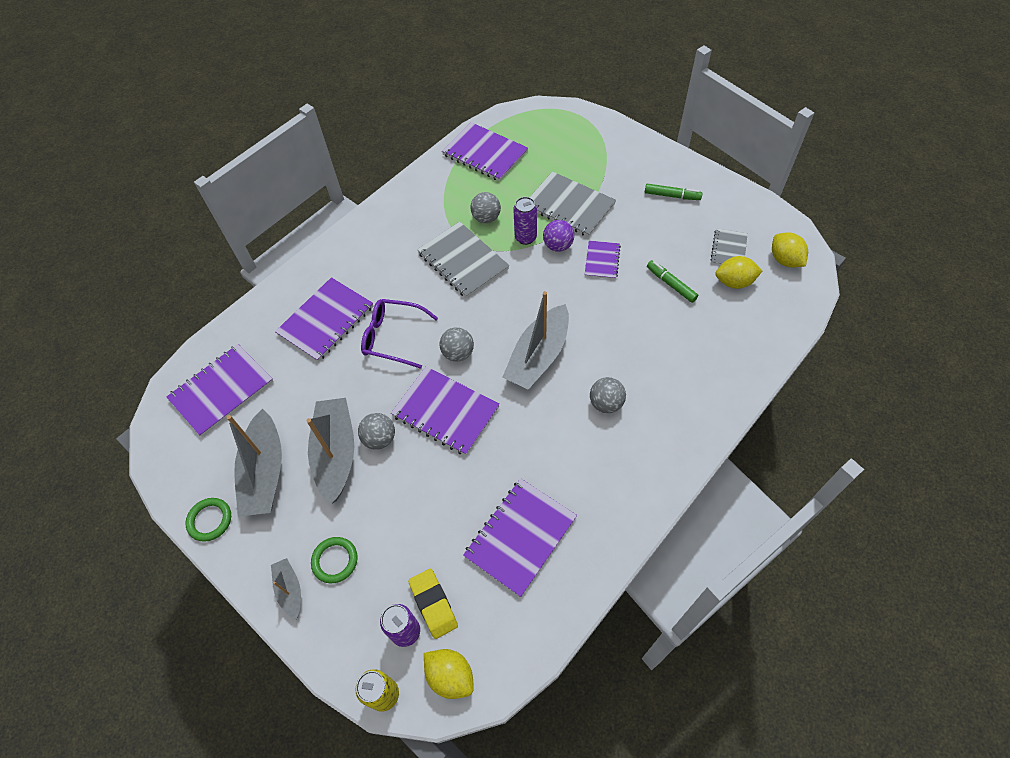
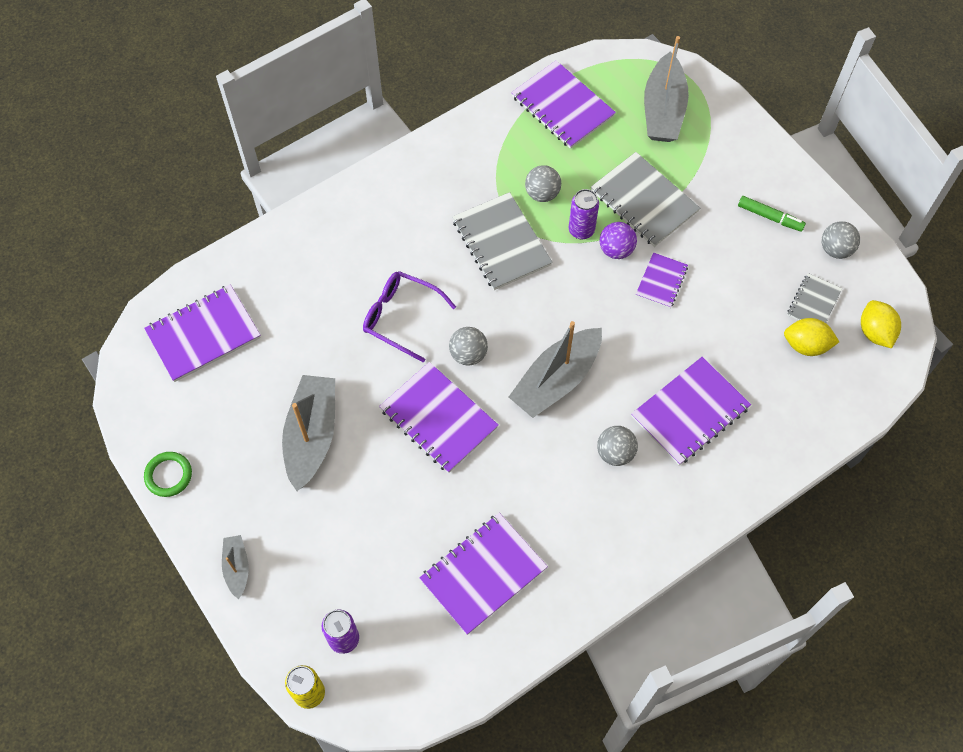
camera: 10 degrees right, 5 degrees up
(265, 472) = (233, 438): grey boat -> grey boat (663, 110)
(326, 320) = (331, 279): purple notebook -> purple notebook (690, 412)
(335, 560) = (288, 550): green ring -> none
(380, 439) = (361, 431): grey ball -> grey ball (835, 249)
(433, 604) = (378, 619): yellow eraser -> none
(450, 676) = (378, 693): yellow lemon -> none
(671, 284) = (732, 330): green marker -> none

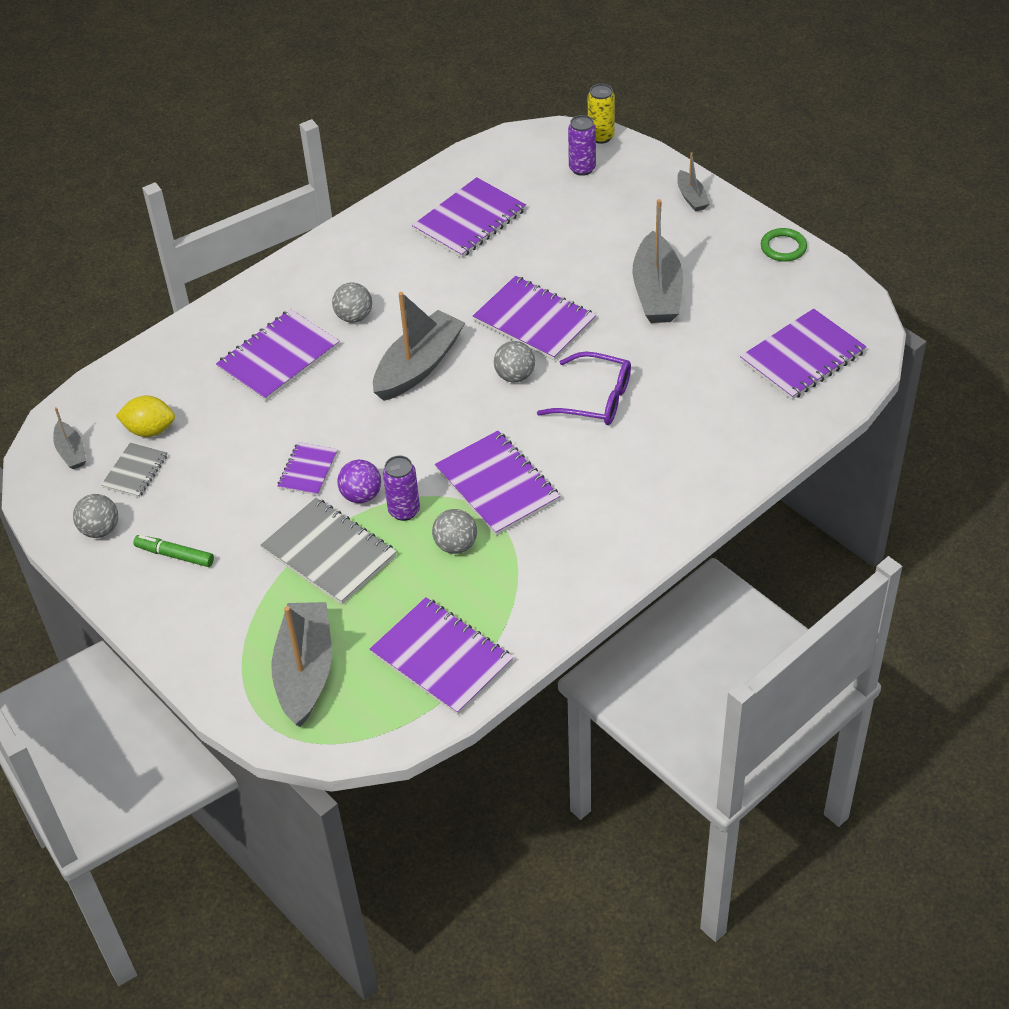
camera: 175 degrees right, 15 degrees down
(501, 243) = (497, 485): grey notebook -> purple notebook
(875, 332) = (71, 452): yellow lemon -> grey boat

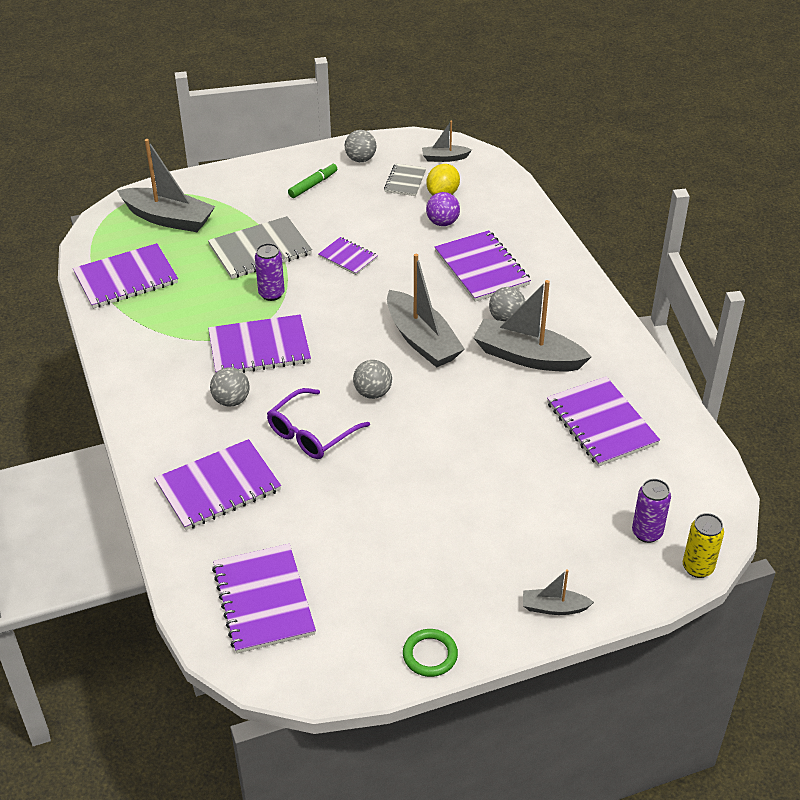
camera: 110 degrees right, 5 degrees down
(135, 471) = (405, 181): grey notebook -> grey notebook turned 60 degrees clockwise
(361, 495) = (303, 277): purple ball -> purple ball (442, 222)
(456, 545) = (218, 311): grey ball -> grey ball (231, 400)
(534, 321) = (434, 425): purple notebook -> purple notebook (218, 487)
(657, 292) = (421, 524): grey boat -> grey boat (527, 357)

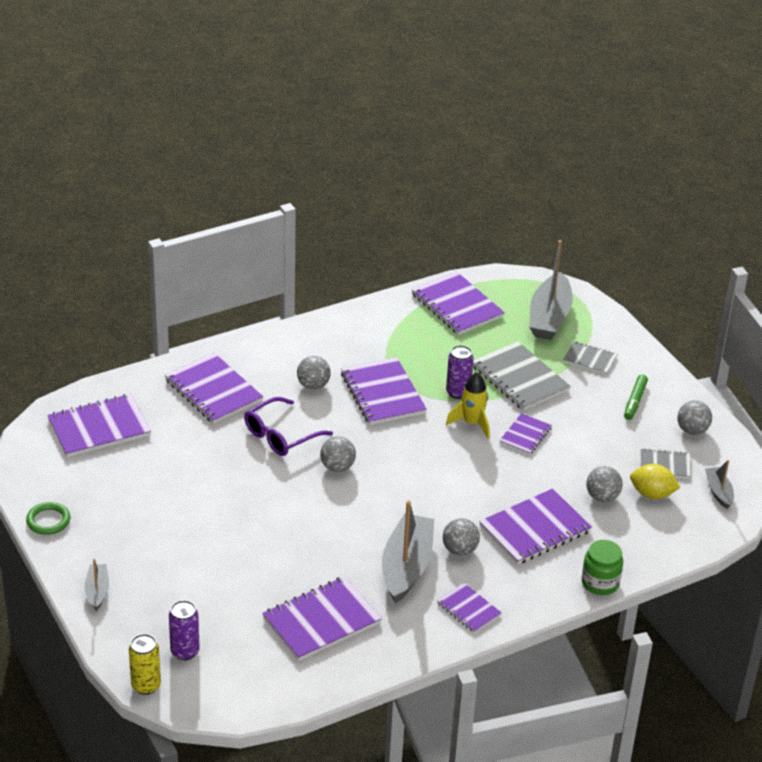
camera: 80 degrees right, 5 degrees down
(243, 202) = (589, 359): none -> grey notebook
(312, 433) = (281, 435): purple glasses -> purple glasses turned 75 degrees counterclockwise
(313, 185) = (635, 401): green marker -> green marker turned 75 degrees clockwise
(322, 290) = (472, 423): none -> yellow rocket
(422, 340) = (415, 493): grey boat -> none
(442, 222) = (602, 497): purple ball -> grey ball
(554, 239) = (600, 583): none -> green jar
(586, 322) = (468, 609): none -> purple notebook

